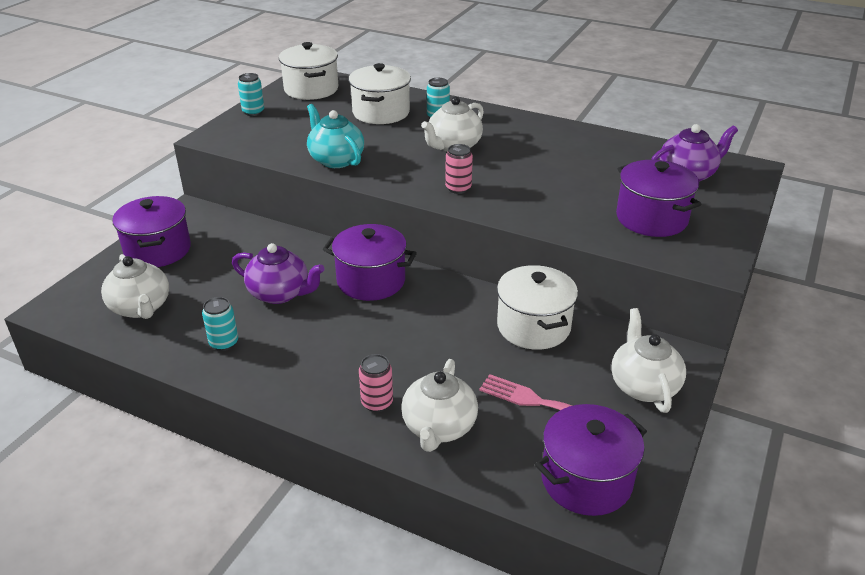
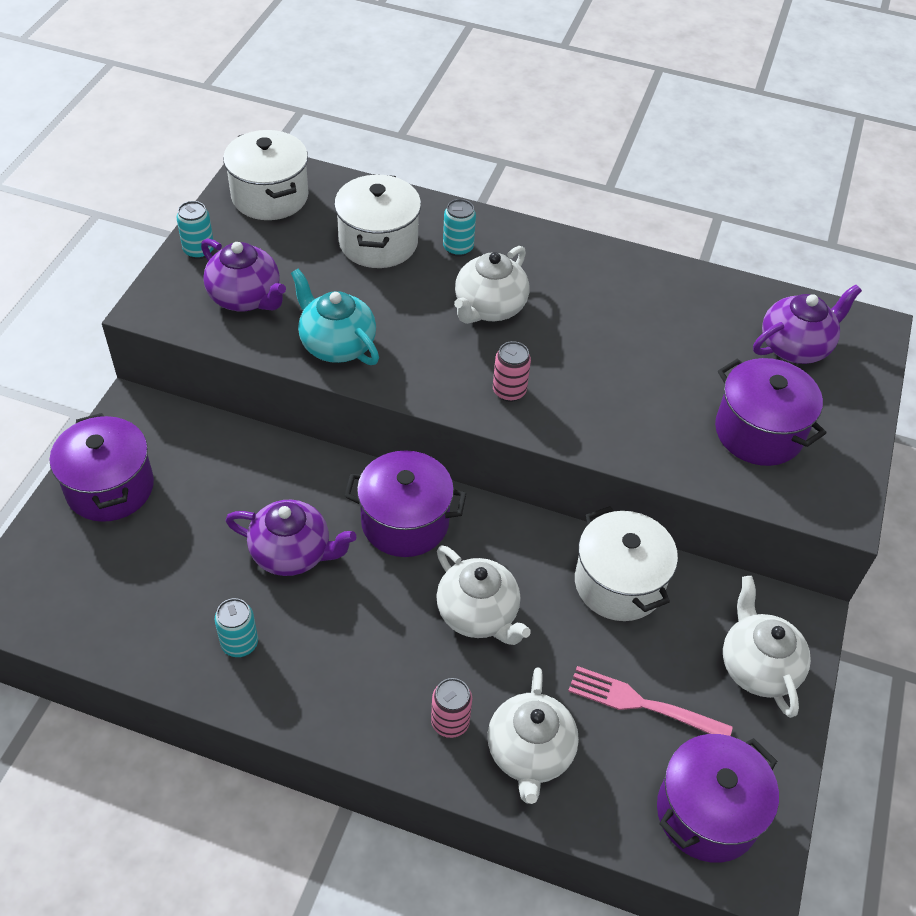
camera: 10 degrees left, 15 degrees up
(141, 308) = (116, 593): white teapot -> white teapot (478, 614)
(278, 135) = (246, 298): none -> purple teapot

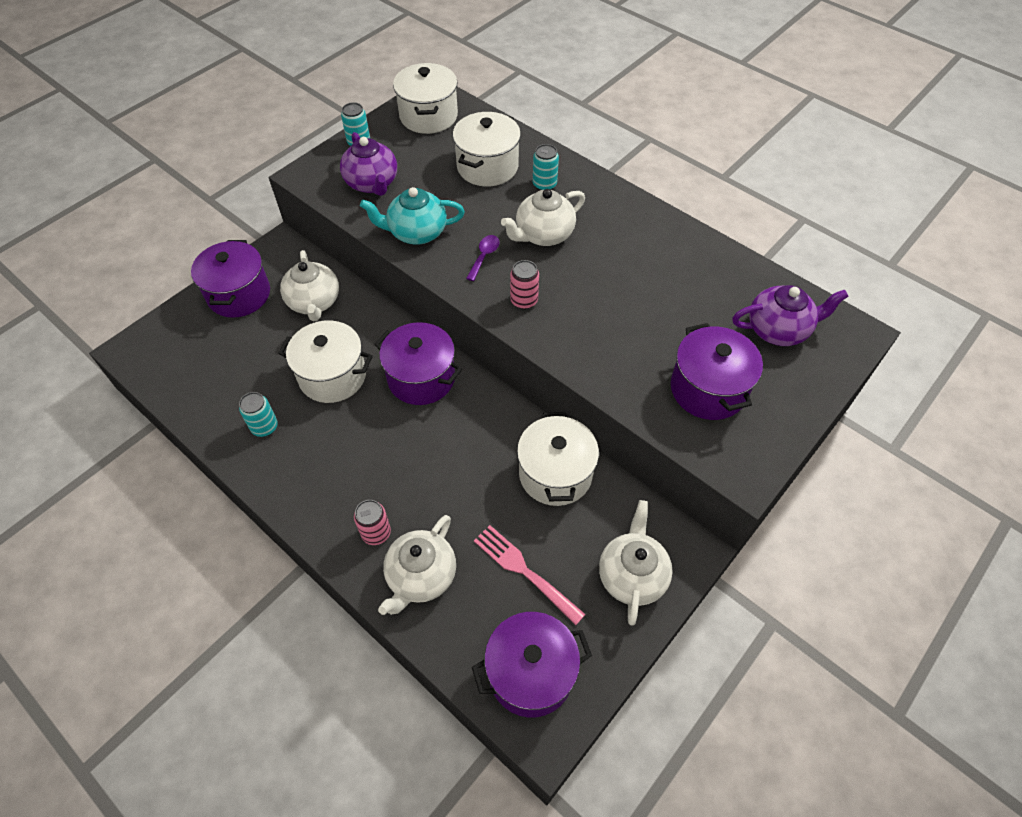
camera: 25 degrees right, 5 degrees up
(293, 553) = (332, 376): purple teapot -> white pot
(336, 344) = (416, 233): turquoise teapot -> turquoise teapot turned 75 degrees counterclockwise
(434, 351) = (484, 256): none -> purple spoon
(478, 614) = (438, 462): white teapot -> white teapot (314, 302)

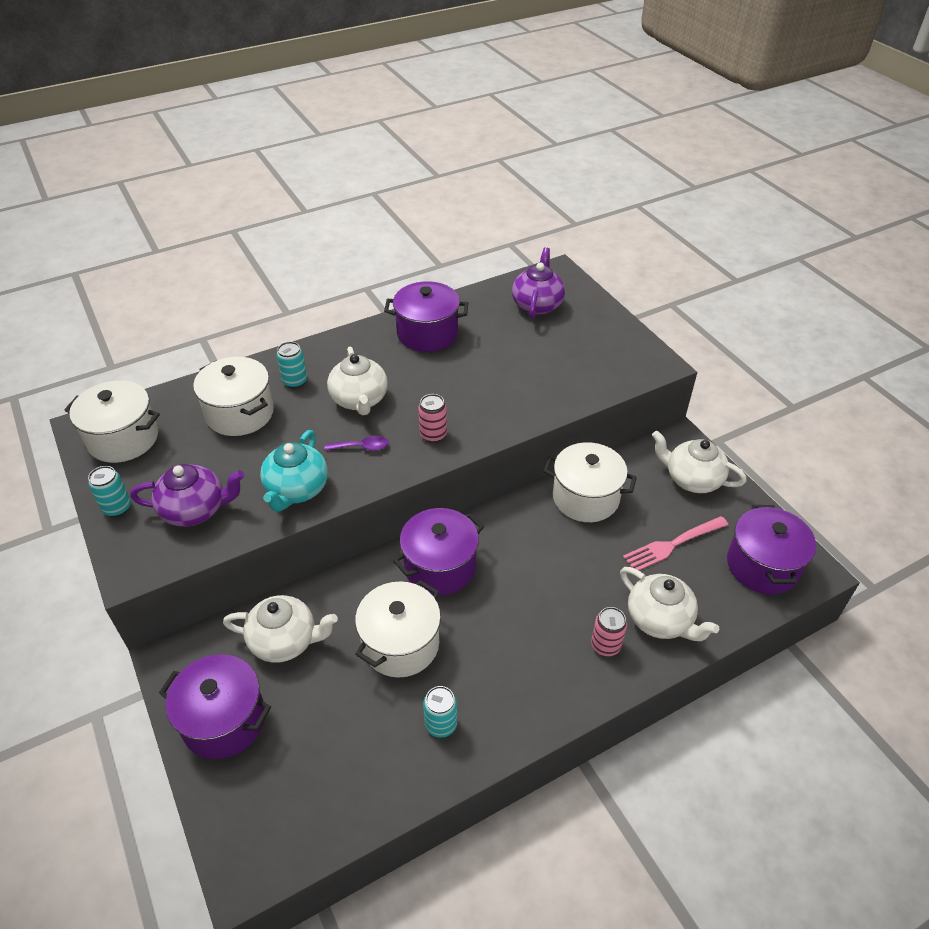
camera: 70 degrees left, 10 degrees down
(484, 256) = (362, 447): purple spoon -> purple spoon turned 135 degrees clockwise
(708, 389) = (577, 357): purple pot -> purple pot (427, 333)

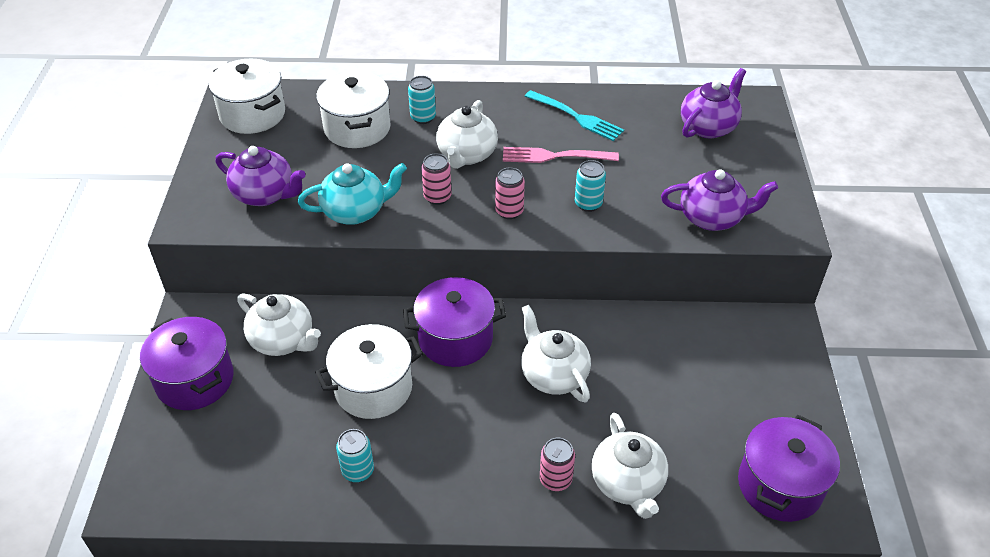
camera: 30 degrees right, 0 degrees up
(117, 508) = (209, 168): turquoise can -> turquoise can (588, 204)
(297, 490) = (356, 211): turquoise teapot -> turquoise teapot turned 150 degrees counterclockwise
(362, 447) = (437, 197): purple spoon -> pink can
(427, 333) = (575, 117): purple pot -> turquoise fork
(585, 498) = (641, 338): white pot -> none
(594, 376) = (712, 218): none -> purple teapot
(673, 544) = (698, 420): pink fork -> pink fork (555, 156)
(692, 479) = (769, 368): white teapot -> white teapot (553, 375)

